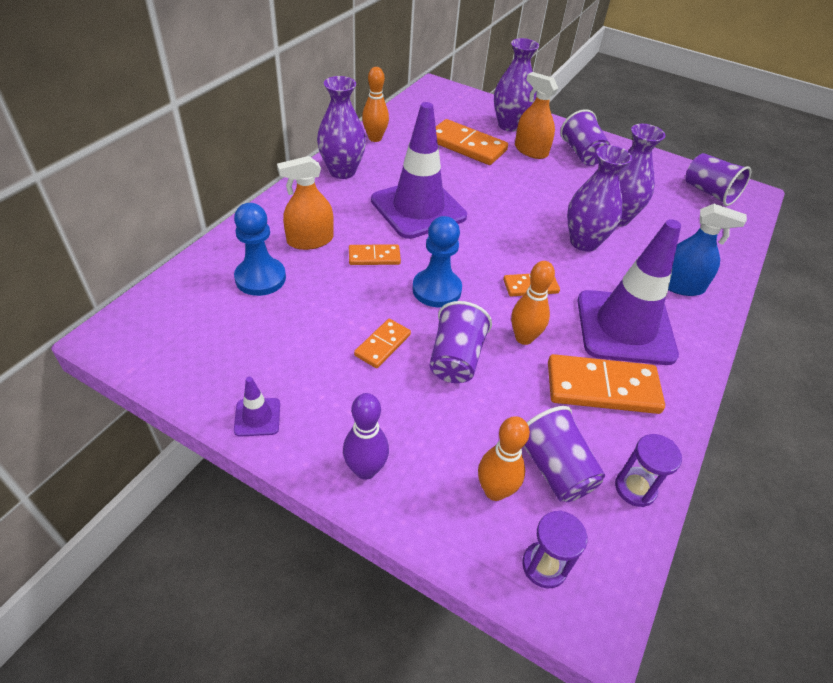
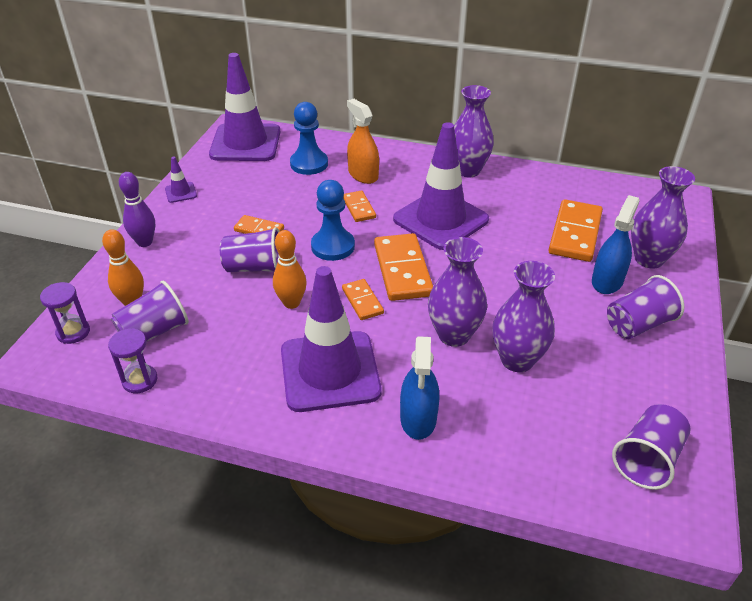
camera: 80 degrees right, 5 degrees down
(166, 329) = (245, 143): none -> purple traffic cone
(375, 138) = (537, 177): orange bowling pin -> none
(531, 151) = (607, 281): orange spray bottle -> blue spray bottle
(602, 388) = (245, 357): orange domino -> orange domino (402, 270)

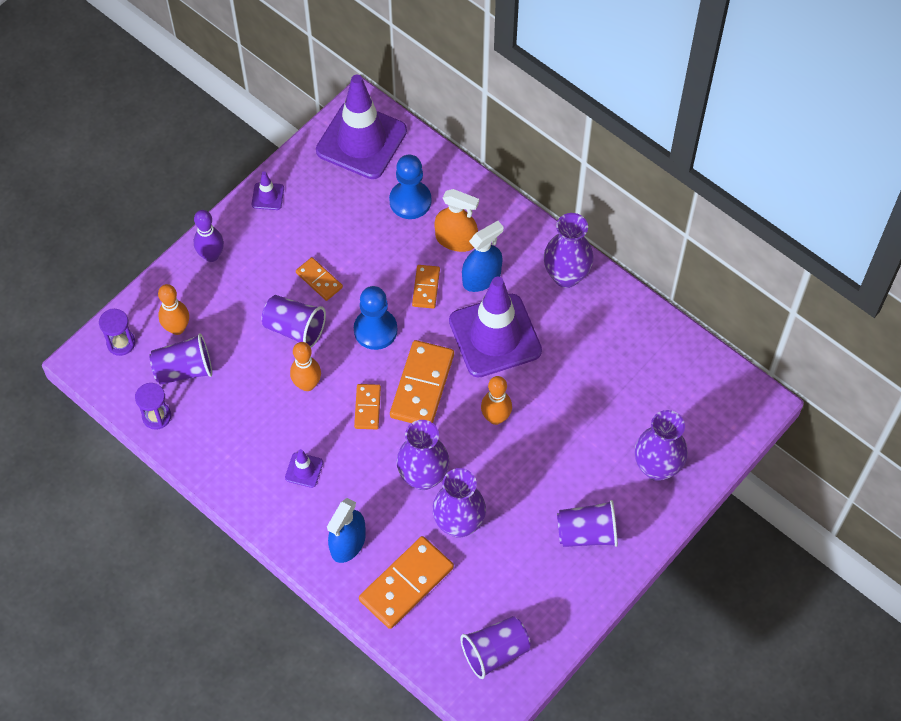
camera: 25 degrees right, 20 degrees up
(330, 371) = (304, 470): purple traffic cone -> purple traffic cone, size x0.40
(363, 175) = (456, 240): orange spray bottle -> orange spray bottle turned 120 degrees clockwise
(485, 270) = (495, 417): none -> orange bowling pin
(575, 233) = (611, 407): orange domino -> orange domino (406, 584)
(607, 281) = (597, 476): blue spray bottle -> blue spray bottle (481, 278)

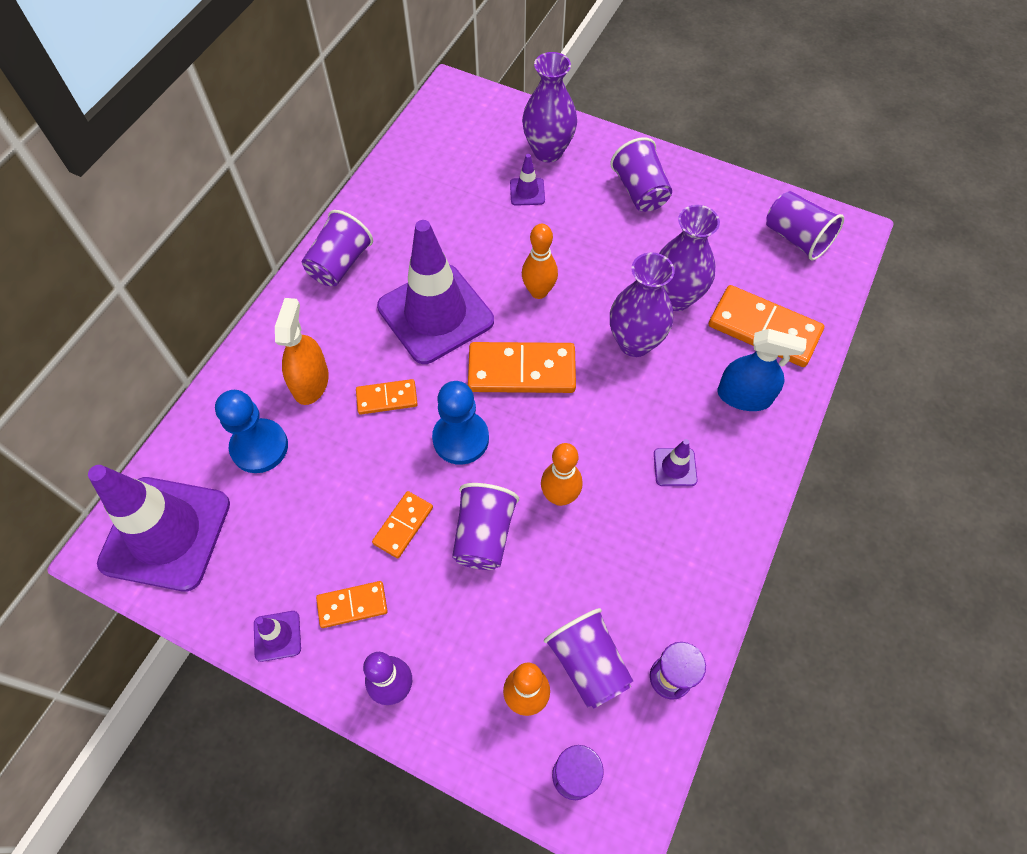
camera: 105 degrees left, 0 degrees up
(367, 407) = (569, 420): orange domino -> orange domino (352, 605)
(481, 278) = (360, 344): blue spray bottle -> none
(566, 276) = (340, 264): purple vase -> purple cup
(610, 437) = (527, 192): none -> purple traffic cone

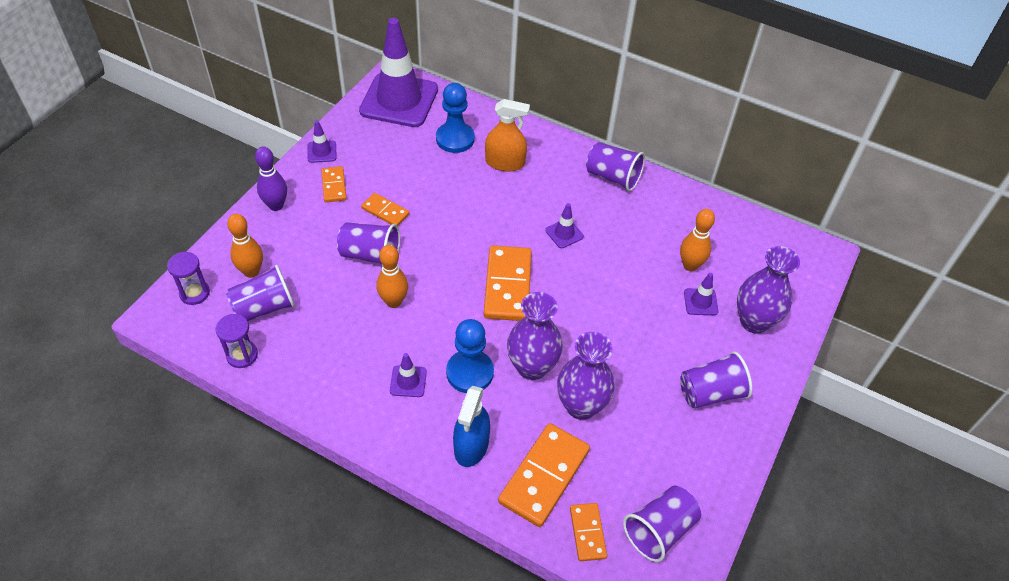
camera: 90 degrees right, 10 degrees down
(387, 398) = (488, 204): orange domino -> orange domino (587, 533)
(435, 314) = (564, 233): purple traffic cone -> purple traffic cone, size x0.40
(461, 439) = (450, 245): blue pawn -> blue pawn (470, 372)
(538, 291) = (587, 302): orange bowling pin -> orange bowling pin (690, 265)

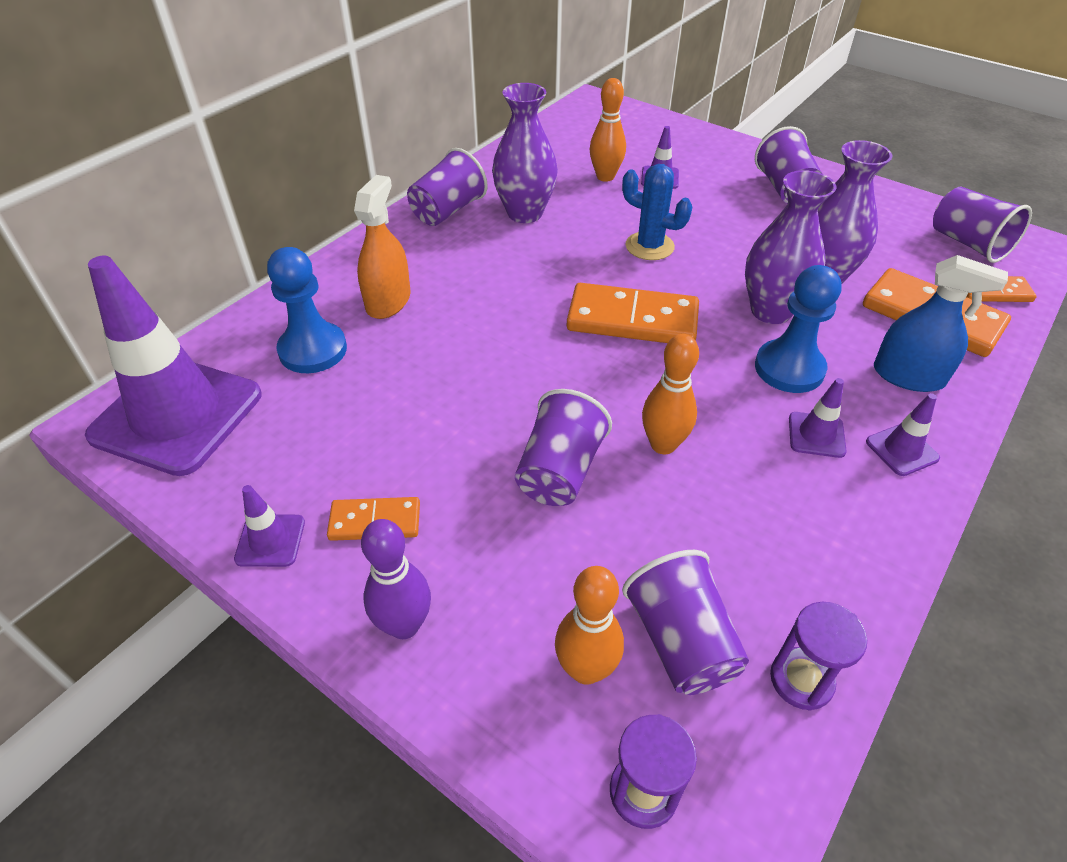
camera: 80 degrees left, 5 degrees down
(385, 211) = (460, 447): orange domino -> none
(564, 233) = (542, 261): purple traffic cone -> purple traffic cone (902, 450)
(597, 295) = (649, 246): none -> blue cactus
(754, 321) = (686, 151): purple vase -> purple vase (525, 213)

